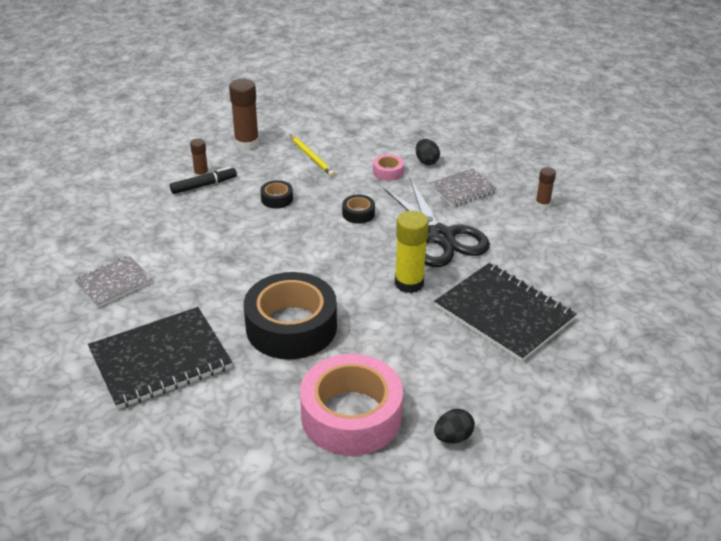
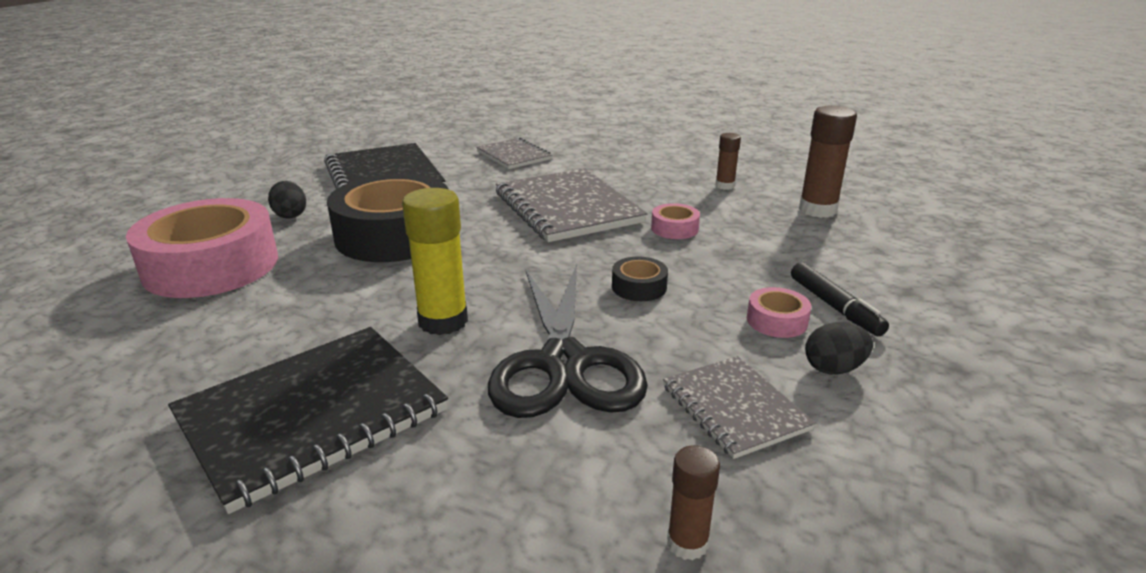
camera: 95 degrees right, 10 degrees down
(203, 185) = (700, 187): black marker -> black marker (834, 306)
(240, 245) = (567, 208): none -> grey notebook
(277, 199) = (674, 228): black tape -> pink tape
(311, 157) = (798, 254): yellow pencil -> none
(440, 237) = (564, 363): black scissors -> black scissors turned 75 degrees counterclockwise
(453, 437) = (98, 333): black egg -> black egg (290, 215)

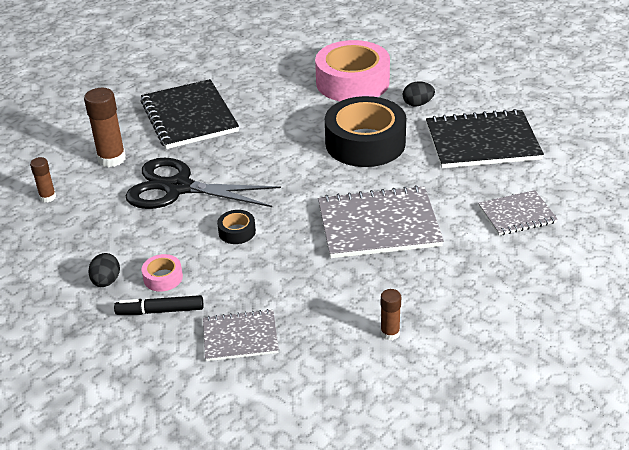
camera: 110 degrees right, 10 degrees up
(443, 321) = (243, 154): yellow glue stick -> none
(674, 228) = (313, 272): pink tape -> none
(734, 408) = (105, 234): grey notebook -> grey notebook (240, 337)
(817, 210) = (308, 375): brown glue stick -> brown glue stick (112, 159)

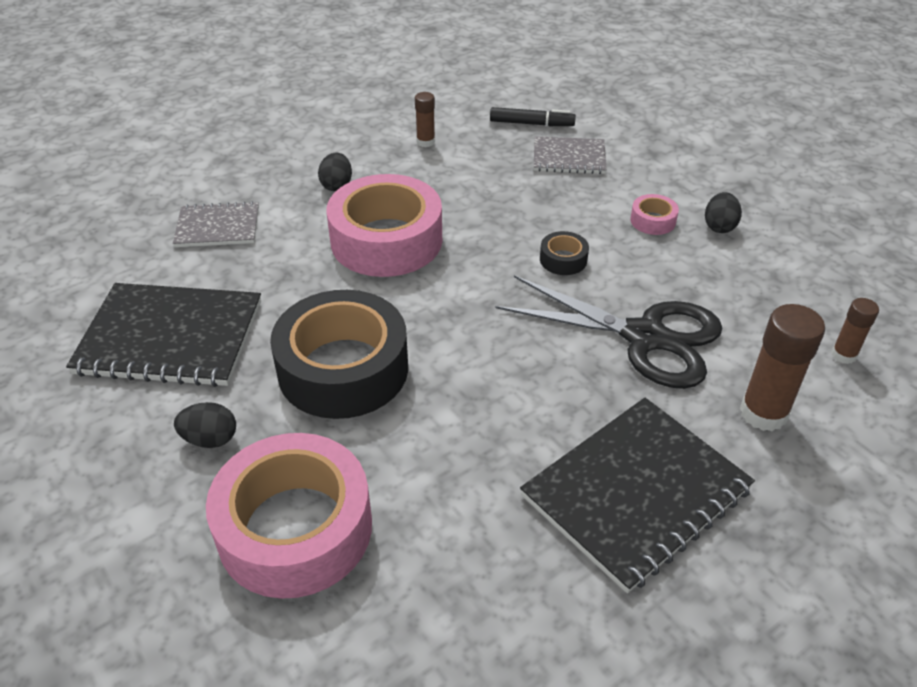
camera: 170 degrees left, 5 degrees up
(160, 311) = (651, 189): black marker -> black marker (531, 124)
(189, 116) = (635, 493): black notebook -> black notebook turned 60 degrees clockwise
(378, 225) = (386, 240): grey notebook -> pink tape
(447, 268) = (337, 185): none -> black egg

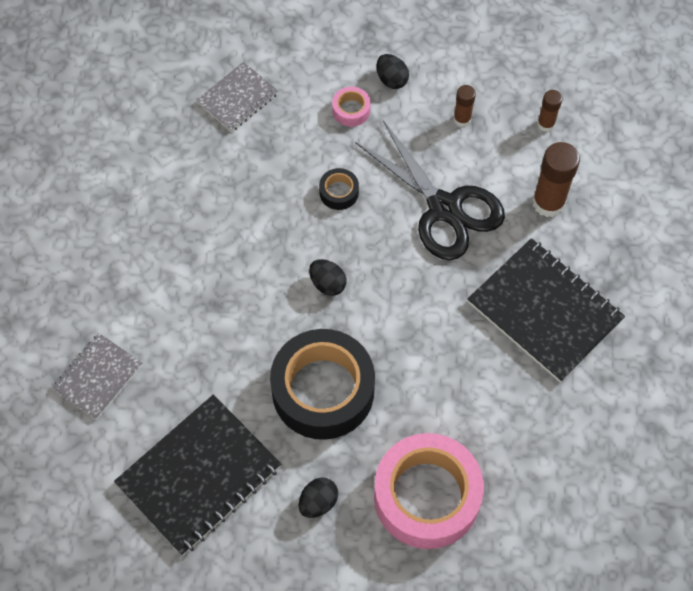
camera: 50 degrees left, 20 degrees up
(337, 185) = (123, 267): black egg -> black egg (327, 284)
(386, 240) = (219, 280): pink tape -> none
(425, 142) = (126, 171): brown glue stick -> brown glue stick (462, 119)
(531, 124) = (173, 86): black marker -> none
(635, 493) = (544, 311): black notebook -> black notebook turned 45 degrees counterclockwise
(645, 337) = (444, 208): black scissors -> black scissors turned 75 degrees clockwise

